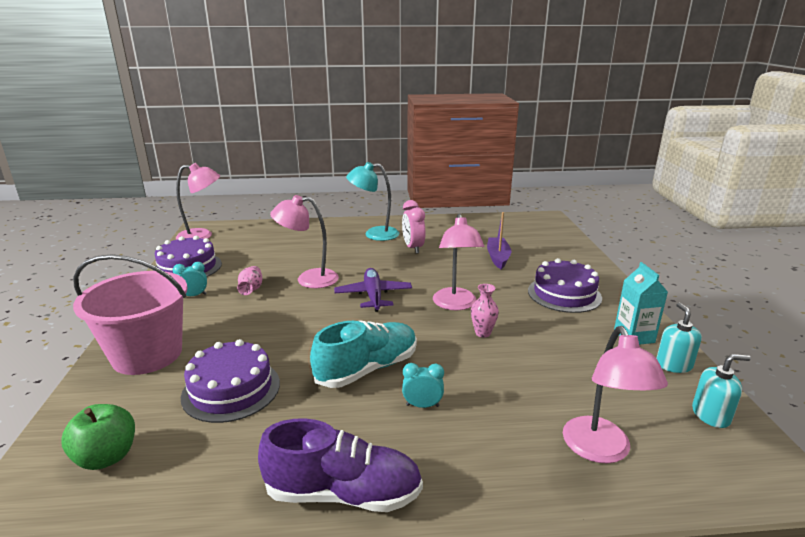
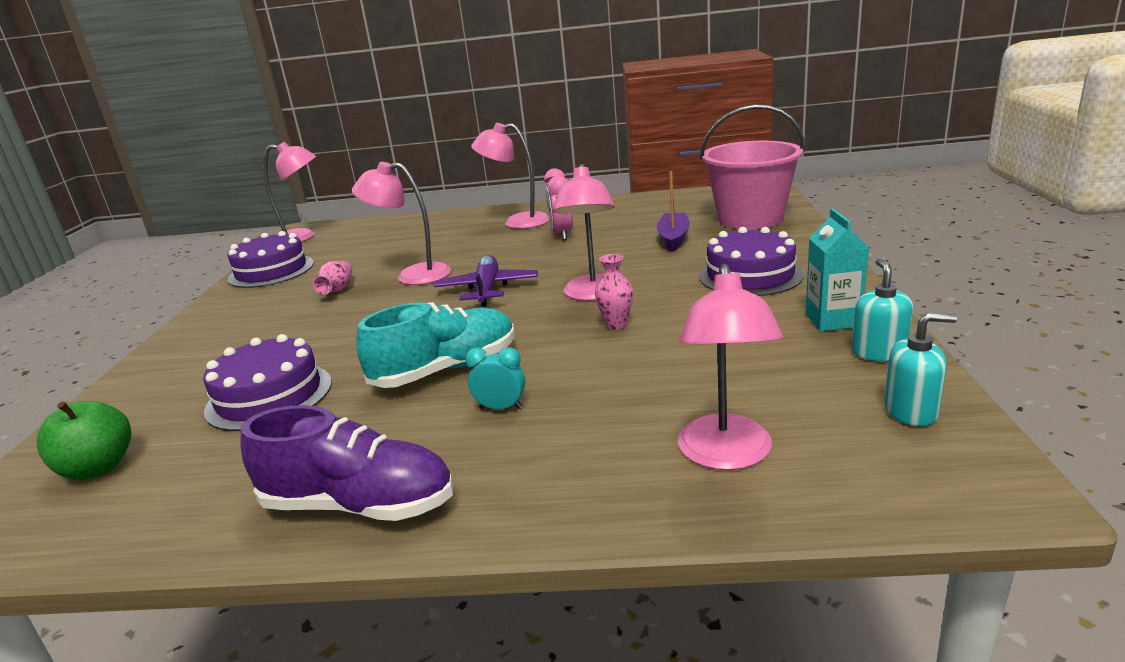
camera: 10 degrees right, 0 degrees up
(147, 354) = (187, 363): pink bucket -> pink bucket (750, 219)
(194, 296) = (266, 300): turquoise clock -> none
(374, 234) = (517, 222): turquoise lamp -> pink lamp

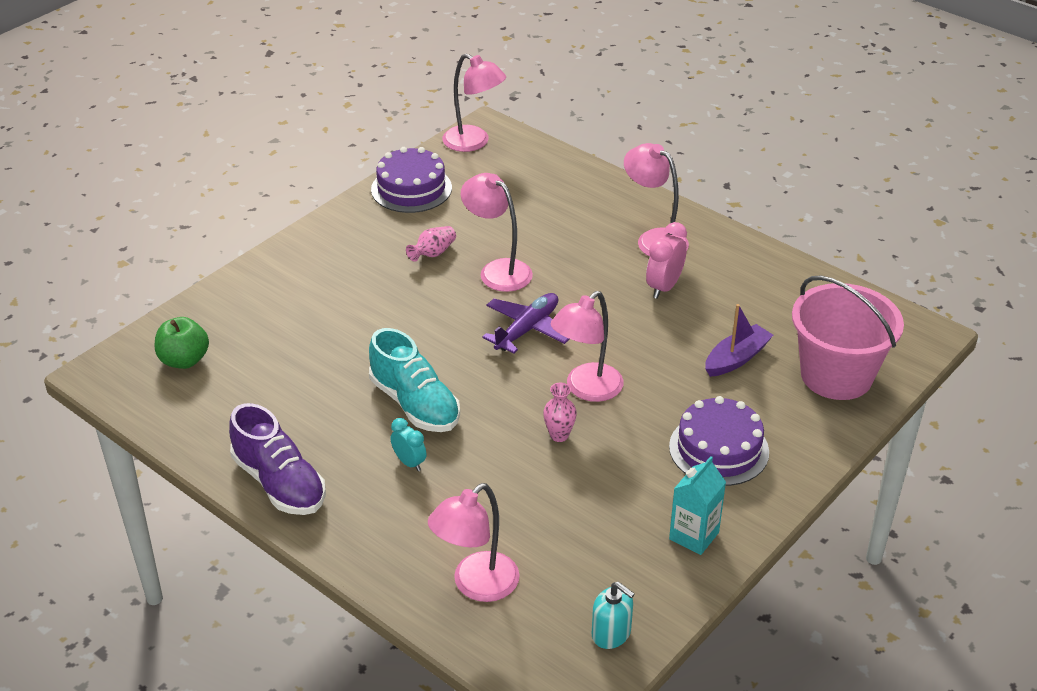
camera: 35 degrees right, 15 degrees up
(269, 396) = (303, 356): purple cake -> none
(446, 370) = (415, 404): turquoise shoe -> turquoise shoe turned 45 degrees clockwise
(879, 352) = (672, 582): turquoise soap dispenser -> none

